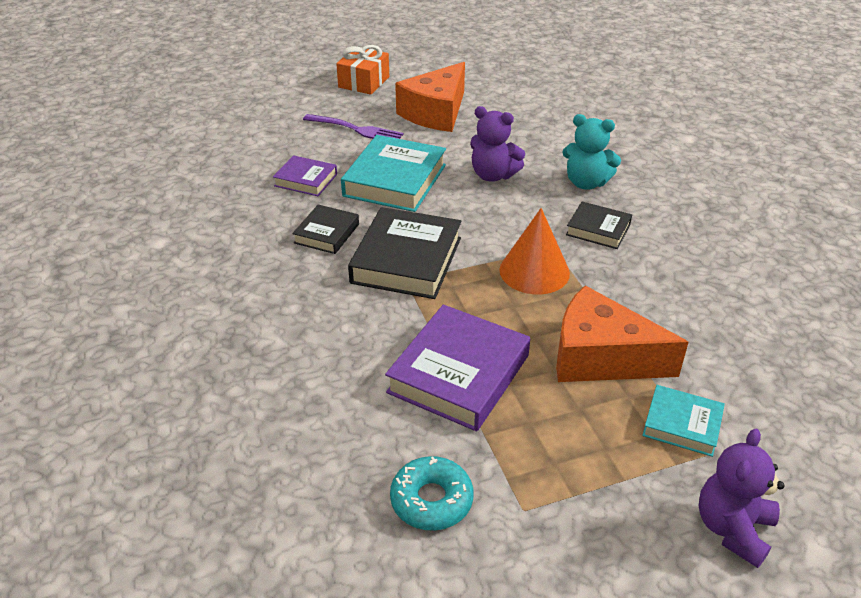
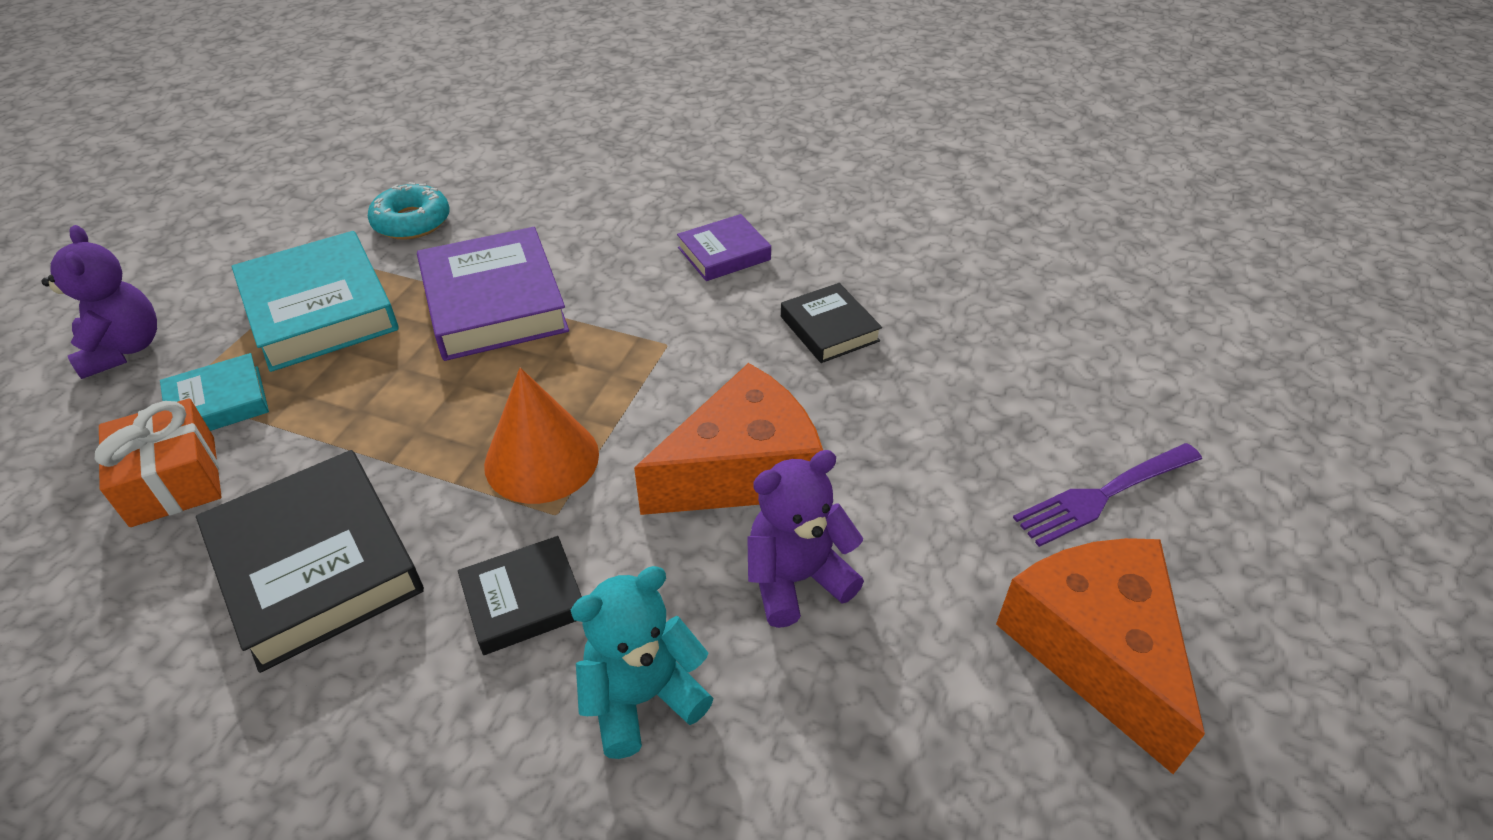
camera: 130 degrees right, 5 degrees up
(306, 180) = (979, 367): purple book -> purple book (724, 254)
(364, 82) = (1323, 615): orange gift -> orange gift (173, 481)
(395, 180) = (894, 453): turquoise book -> turquoise book (320, 310)
(406, 260) = (701, 364): black book -> black book (316, 565)
(601, 357) = (360, 412): orange cheese -> orange cheese (742, 470)

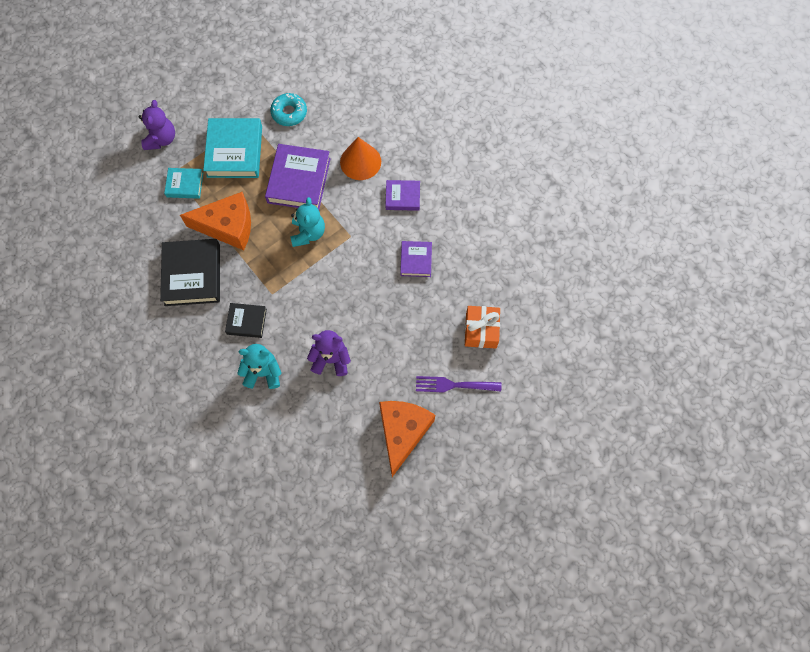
camera: 30 degrees right, 25 degrees up
(173, 481) = (161, 215): orange gift -> orange gift (481, 330)
(541, 459) = (278, 268): orange cone -> orange cone (360, 161)
(571, 373) = (308, 233): none -> turquoise teddy bear
(742, 470) = (341, 309): orange cheese -> orange cheese (228, 226)
(829, 329) = (416, 260): black book -> purple book

